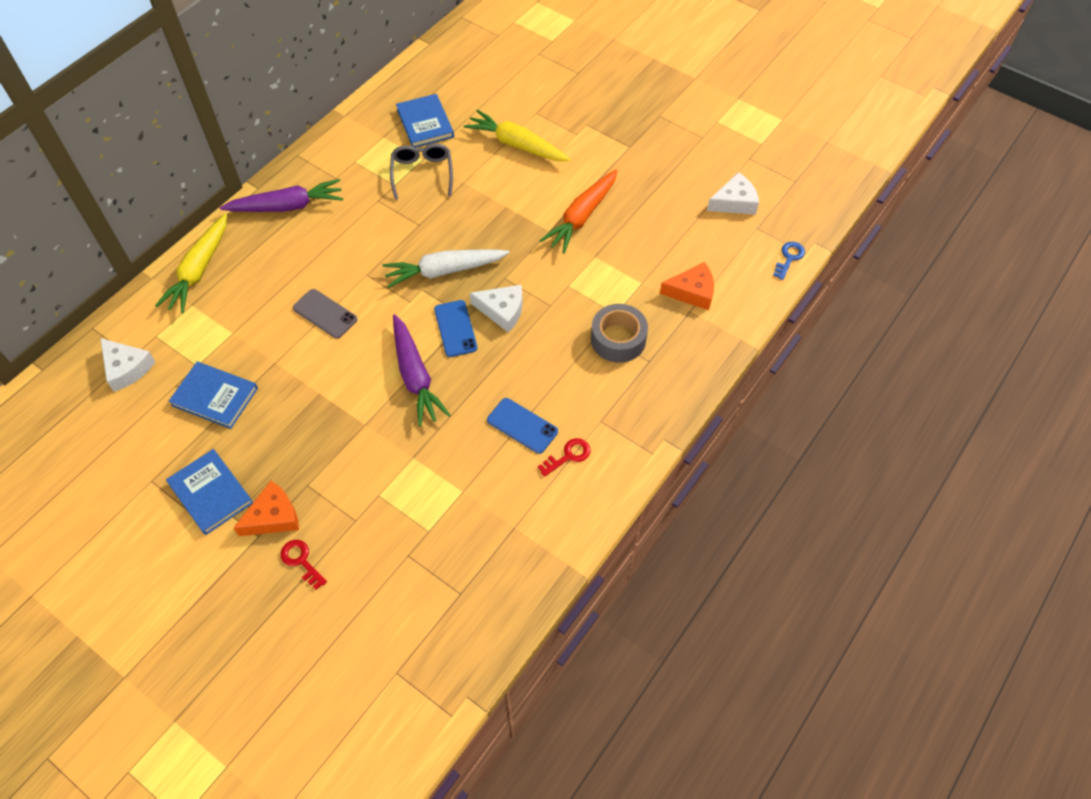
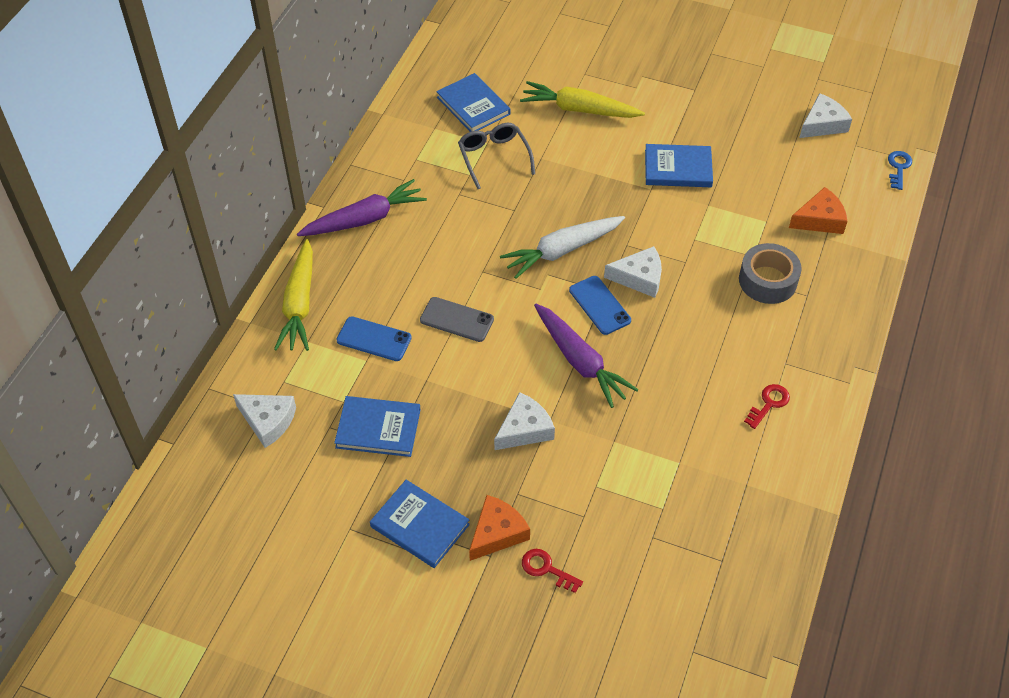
camera: 15 degrees left, 5 degrees down
(339, 427) = (524, 429): none -> white cheese
(522, 426) = (710, 385): blue phone -> blue phone (374, 339)
(582, 217) = (678, 168): orange carrot -> blue book

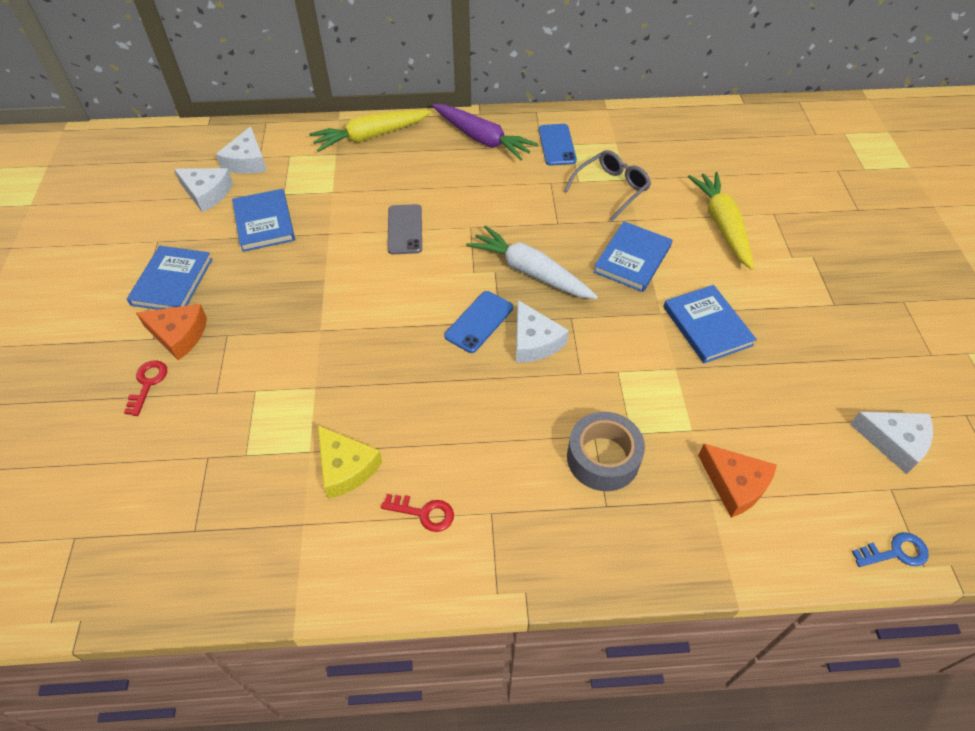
camera: 65 degrees right, 0 degrees up
(374, 339) = (356, 188): blue phone -> blue phone (557, 145)
(473, 106) = (663, 155): blue book -> blue book (632, 259)
(524, 429) = (301, 315): white cheese -> white cheese (207, 193)
(580, 361) = (401, 329): purple carrot -> none
(706, 442) = (345, 467): none -> yellow cheese

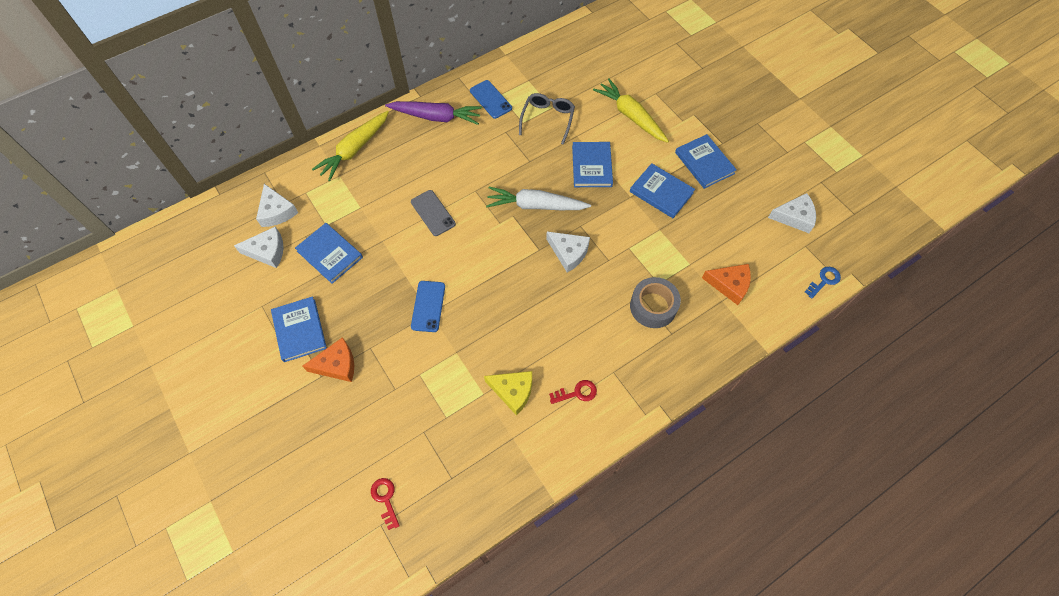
camera: 30 degrees left, 10 degrees up
(147, 383) = (344, 408): red key -> red key (385, 499)
(479, 322) = (527, 256): blue phone -> blue phone (428, 306)
(792, 317) = (704, 163): none -> blue book

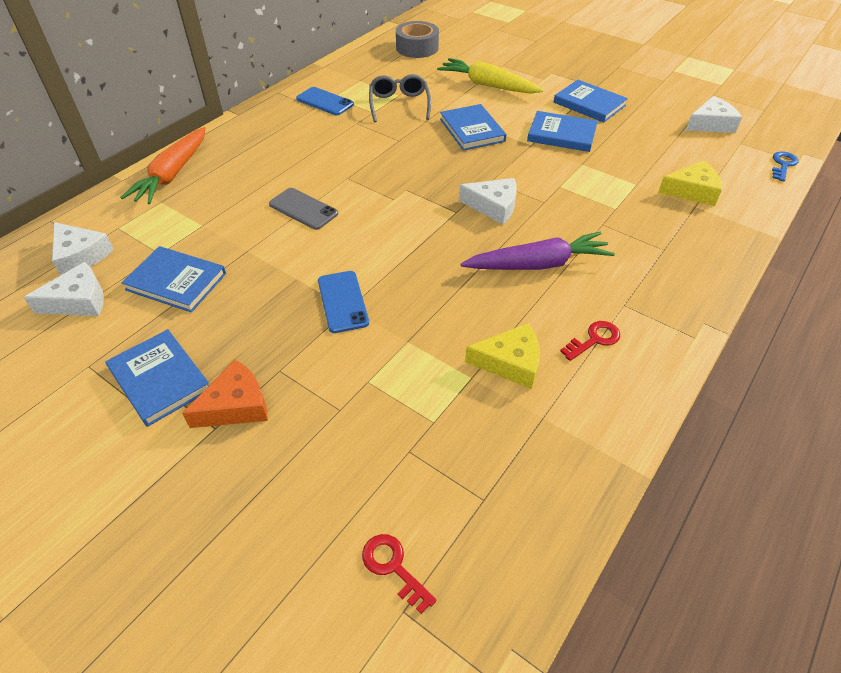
camera: 20 degrees left, 15 degrees down
(354, 149) = (173, 174): yellow carrot -> orange carrot
(436, 117) = (266, 127): purple carrot -> purple carrot (538, 264)
(536, 205) = (428, 175): white carrot -> none
(653, 306) = (624, 230): grey tape -> grey tape (417, 48)
(729, 285) = (692, 191): orange cheese -> yellow cheese

